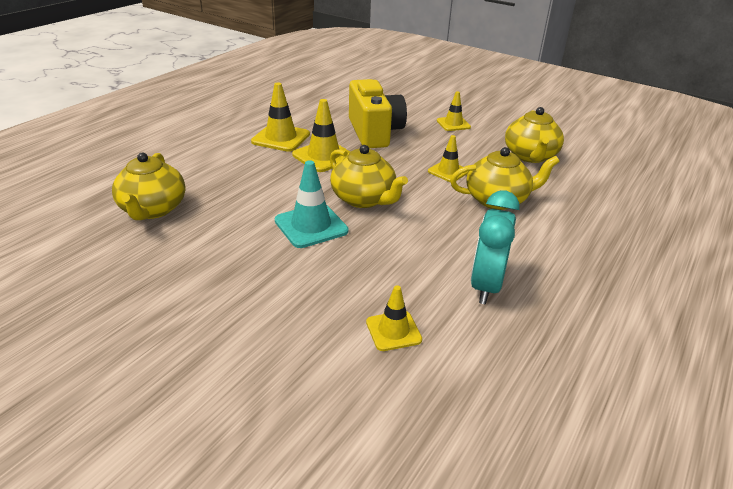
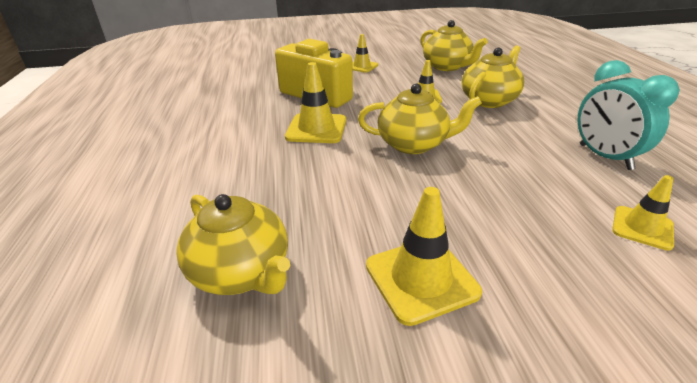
camera: 40 degrees left, 0 degrees up
(281, 138) = (248, 132): yellow traffic cone -> yellow traffic cone (421, 279)
(311, 226) = (422, 188): turquoise traffic cone -> none

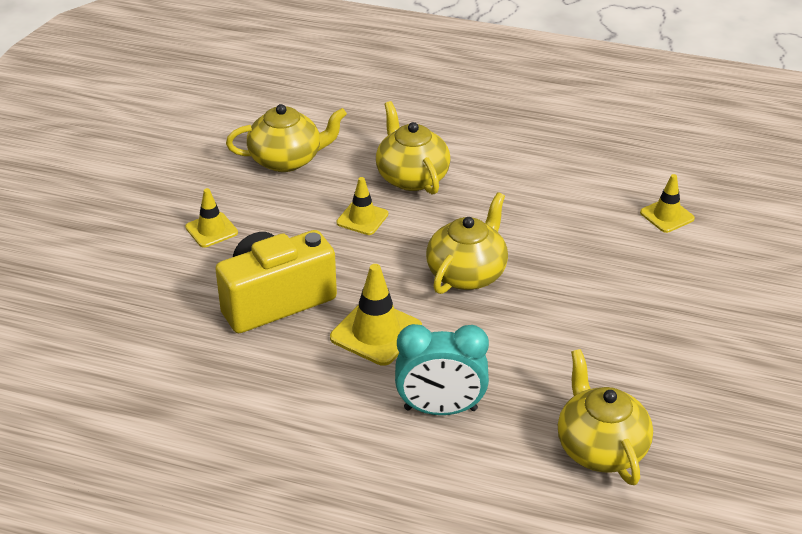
camera: 65 degrees left, 5 degrees up
(242, 272) = (600, 448): yellow teapot -> yellow teapot turned 90 degrees counterclockwise
(421, 279) = (660, 350): yellow traffic cone -> none
(605, 157) = (571, 173): turquoise clock -> turquoise clock (440, 409)

